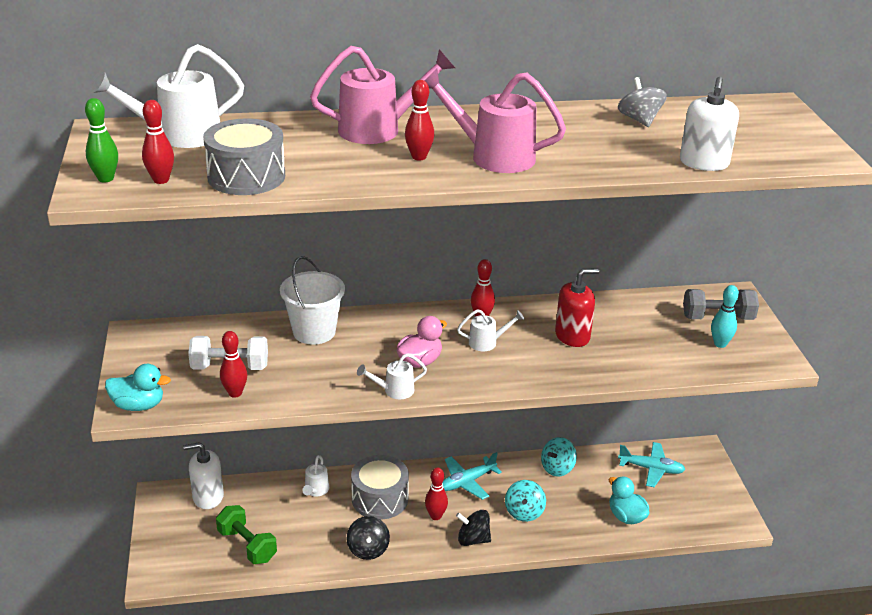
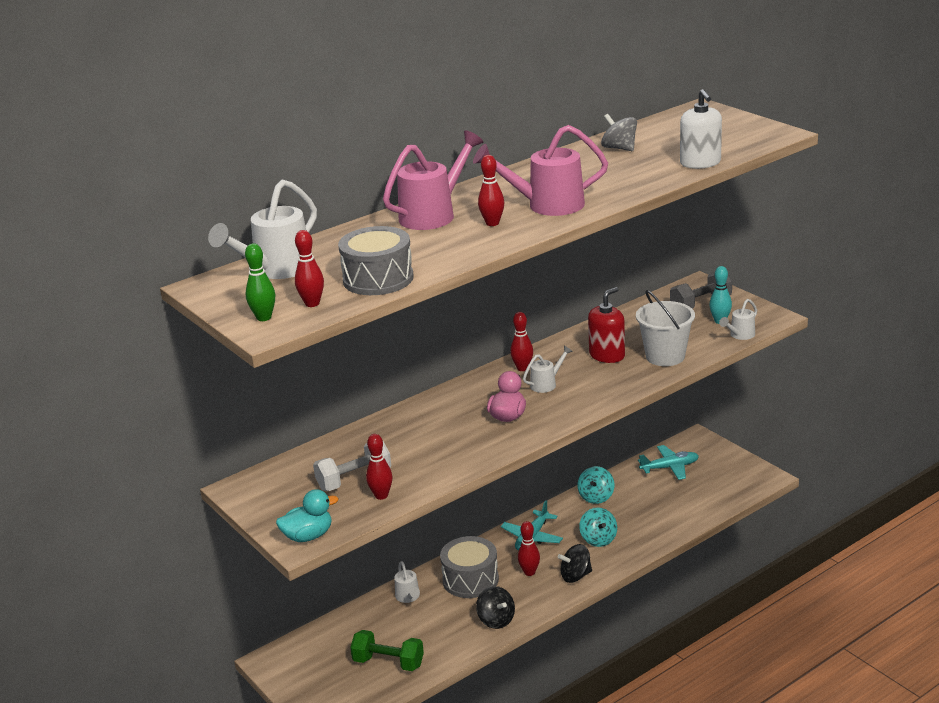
camera: 25 degrees left, 5 degrees down
(208, 497) = (315, 643): white soap dispenser -> none
(314, 332) = (396, 428): white bucket -> white bucket (665, 356)
(394, 391) = (510, 444): white watering can -> white watering can (740, 335)
(626, 516) = (680, 509): turquoise duck -> none

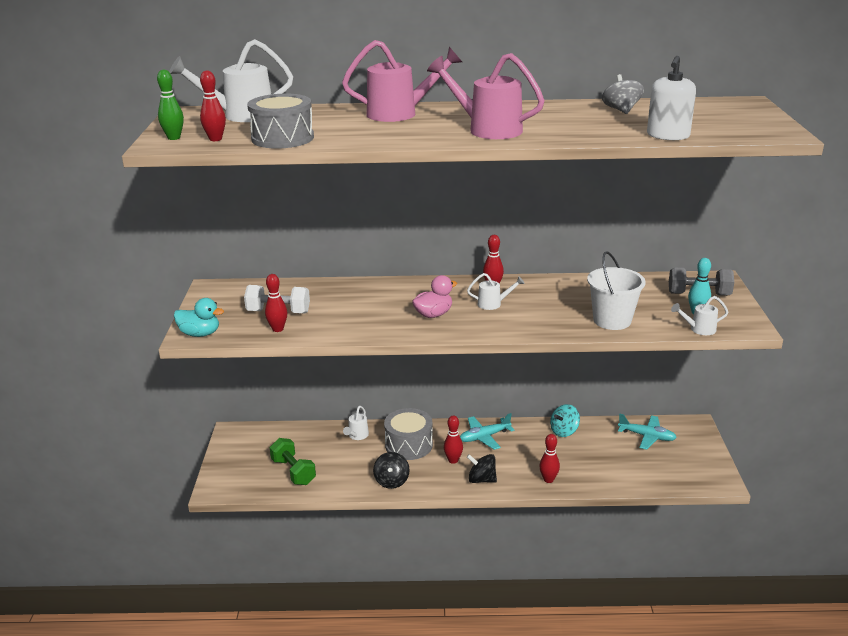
camera: 35 degrees right, 0 degrees up
(492, 223) = (426, 129): red bowling pin -> red bowling pin (548, 479)
(598, 539) = (529, 462): turquoise spinning top -> none
(607, 355) = (567, 302): red soap dispenser -> none

